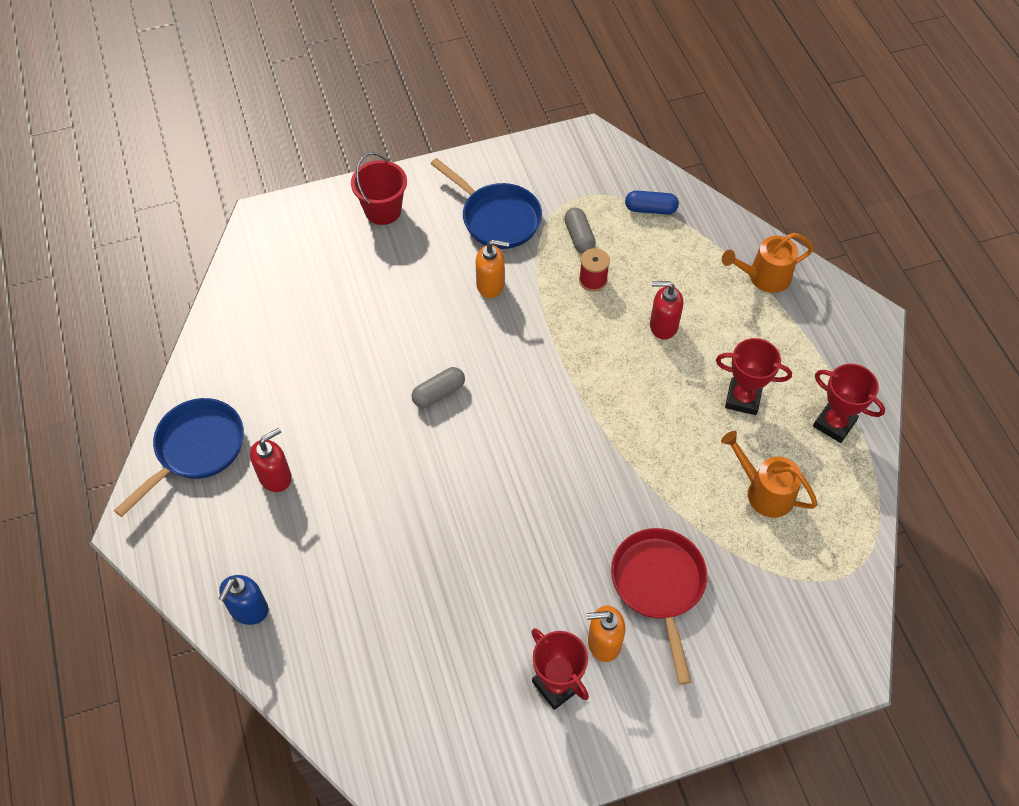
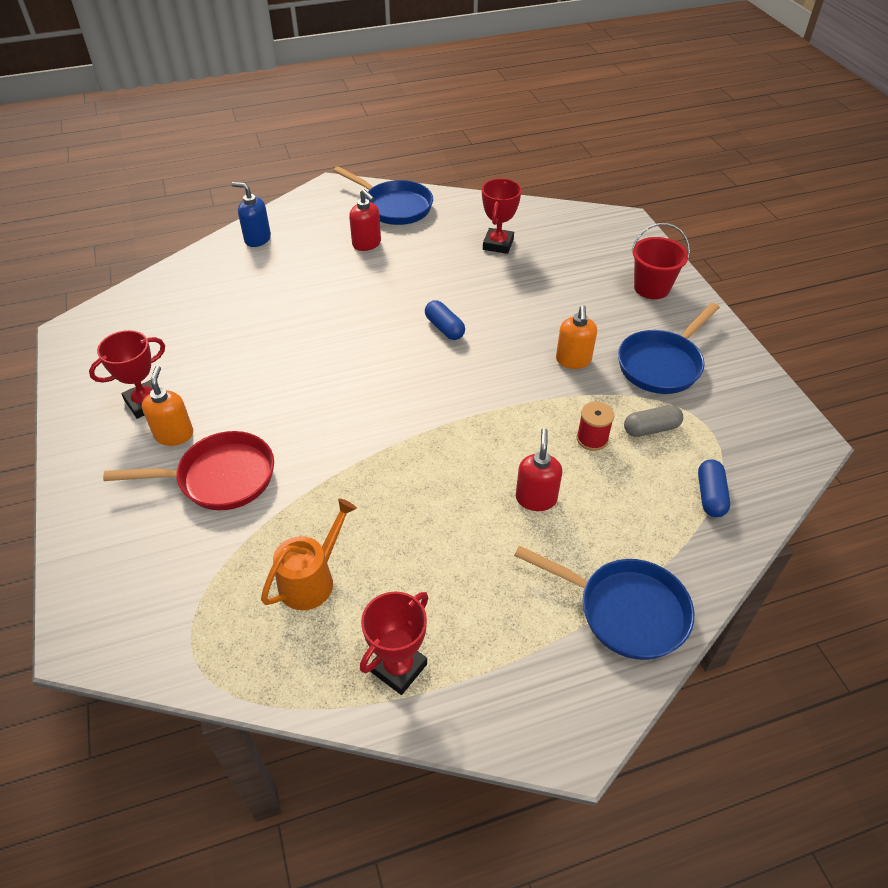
camera: 90 degrees right, 10 degrees down
(439, 393) = (444, 328): grey capsule -> blue capsule
(743, 399) = (437, 569): red trophy -> red trophy (498, 244)
(764, 277) = (625, 611): orange watering can -> blue pan

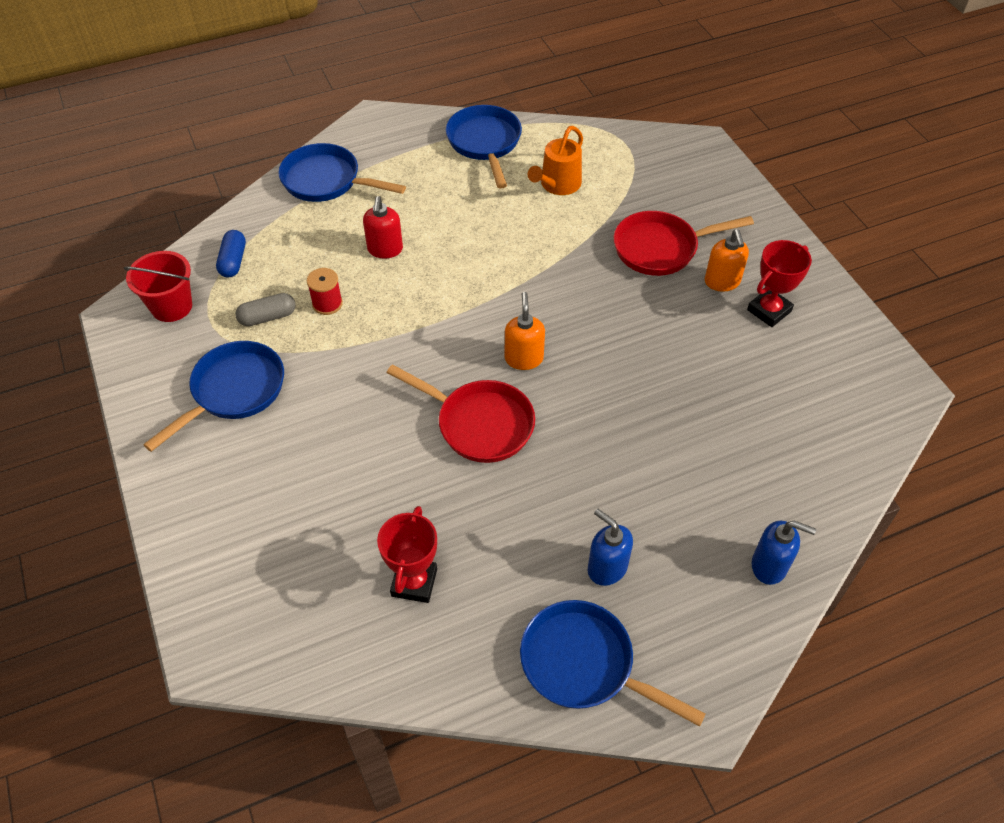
camera: 175 degrees right, 5 degrees up
(367, 244) = (607, 568): red soap dispenser -> blue soap dispenser
(398, 667) = (485, 143): red trophy -> blue pan
(444, 328) = (479, 424): blue capsule -> red pan
(573, 360) = (332, 390): orange soap dispenser -> orange soap dispenser (524, 358)
(651, 288) = (210, 509): red bucket -> red bucket (171, 306)

